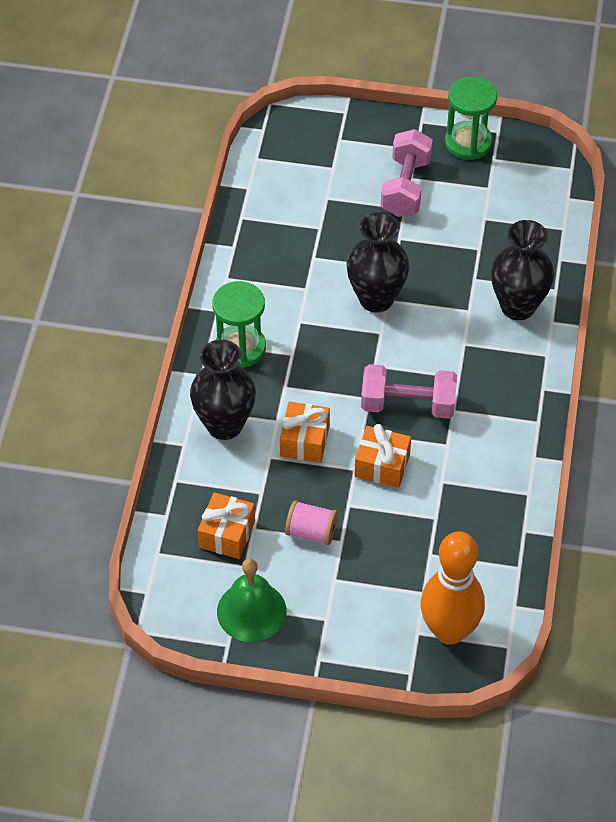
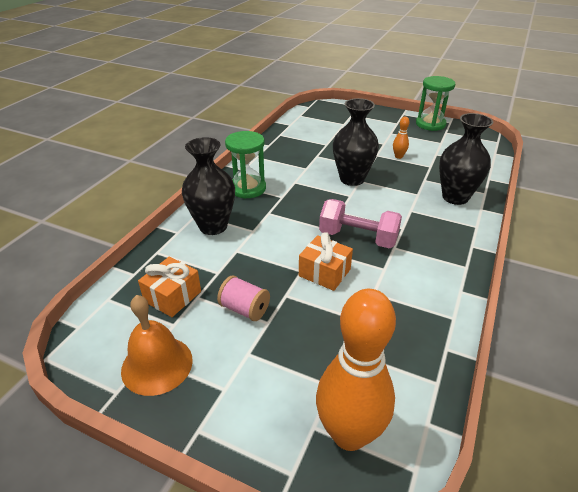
camera: 15 degrees right, 15 degrees down
(251, 611) = (157, 365): green bell -> orange bell
(304, 441) = (268, 246): orange gift -> none
(405, 187) = (386, 136): pink dumbbell -> none
(431, 235) = (398, 156): none -> orange bowling pin

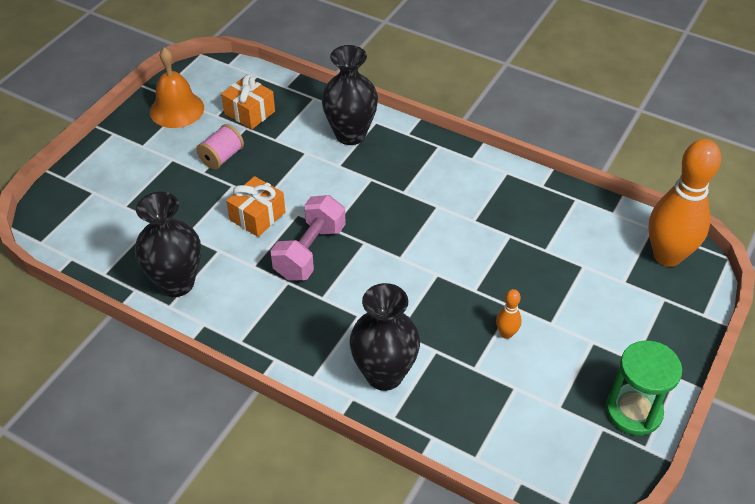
camera: 95 degrees right, 10 degrees up
(248, 188) = (425, 162): green hourglass -> none
(349, 434) = (80, 210): orange bowling pin -> orange bowling pin (667, 256)
(352, 179) = (441, 265): black vase -> black vase (176, 283)

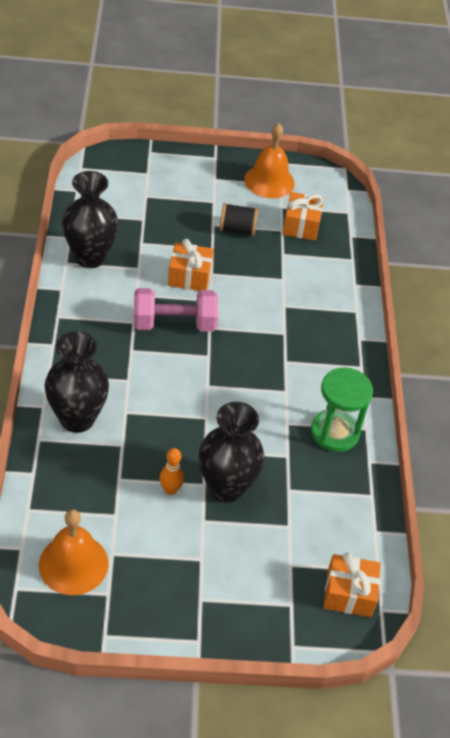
camera: 55 degrees right, 0 degrees up
(222, 157) = (237, 229): pink spool -> black spool
(350, 134) = (327, 300): black vase -> black vase (226, 487)
(557, 443) = (73, 564): none -> orange bell
(633, 411) = (140, 614): green hourglass -> green hourglass (335, 432)
(667, 256) = (349, 593): orange bowling pin -> orange gift

